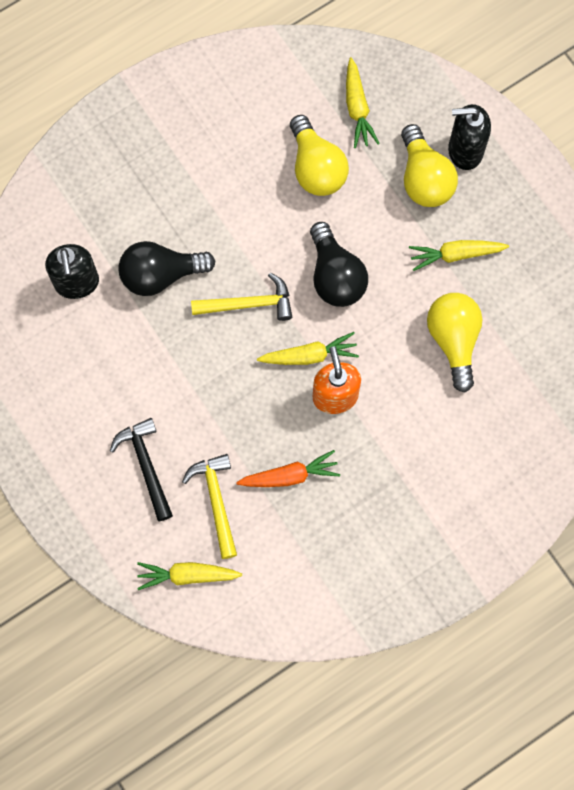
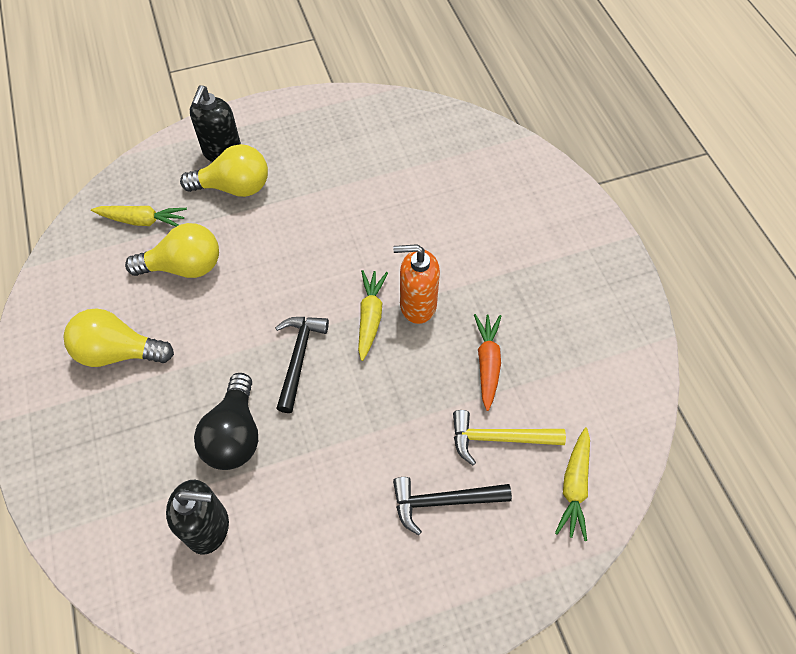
camera: 75 degrees left, 15 degrees down
(249, 304) = (299, 357): yellow hammer -> black hammer
(335, 276) = (299, 277): black light bulb -> none
(454, 340) = (393, 201): yellow light bulb -> yellow light bulb (118, 352)
(455, 254) = (315, 182): yellow carrot -> none

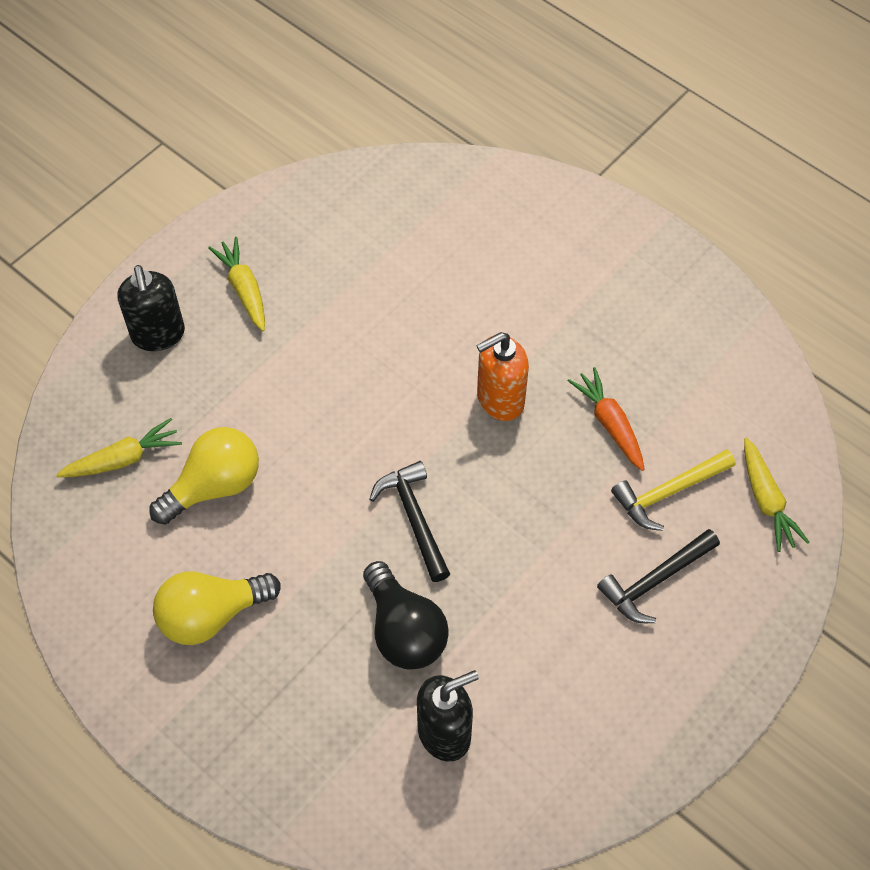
camera: 30 degrees left, 0 degrees up
(234, 187) = (203, 368): yellow light bulb -> none
(370, 317) = (459, 437): yellow carrot -> yellow carrot (244, 289)

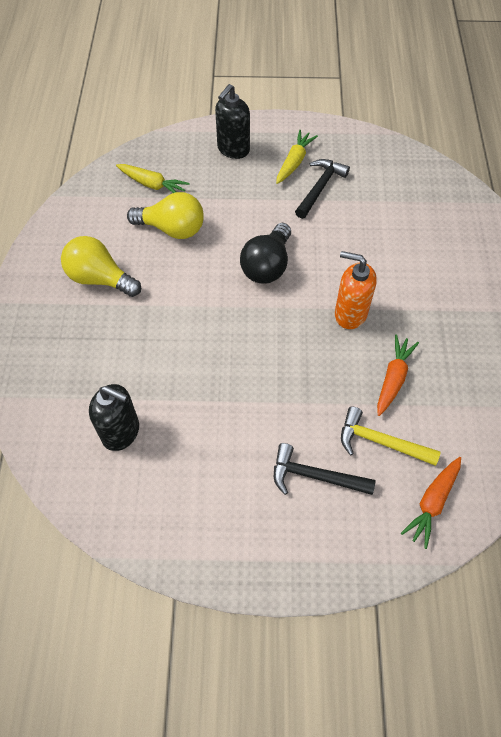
camera: 50 degrees right, 0 degrees up
(404, 630) = (166, 369): black light bulb -> black light bulb (267, 265)
(414, 518) = (237, 325): black hammer -> black hammer (320, 188)
(766, 501) = (432, 503): yellow carrot -> orange carrot

